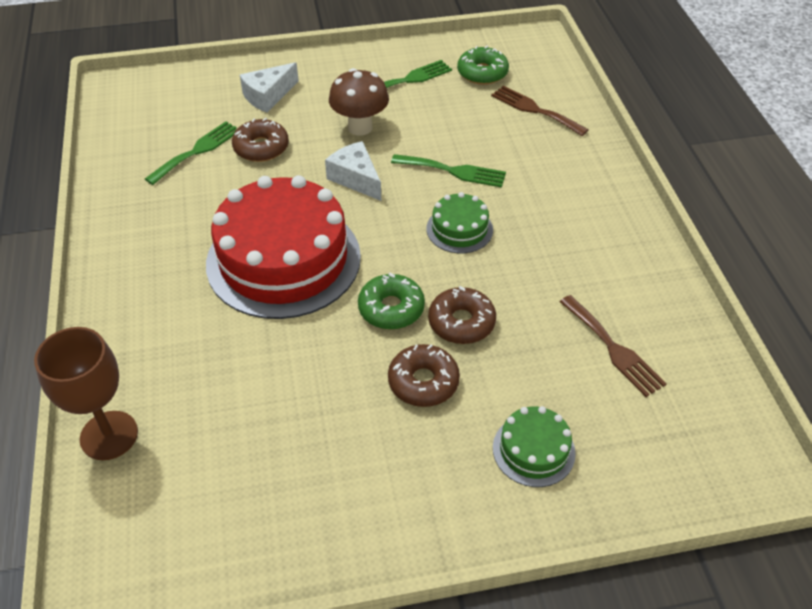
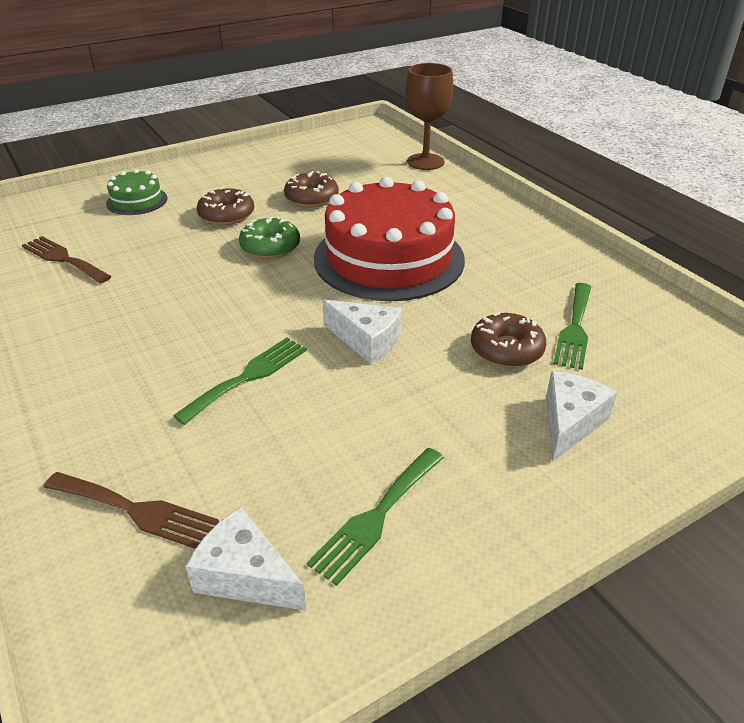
camera: 160 degrees right, 10 degrees down
(360, 127) = (403, 407): brown mushroom -> none
(453, 171) = (248, 377): green fork -> green fork turned 135 degrees clockwise
(459, 229) = (224, 316): green cake -> none
(461, 322) = (204, 250): brown donut -> brown donut (311, 198)
(482, 73) = (245, 576): green donut -> white cheese

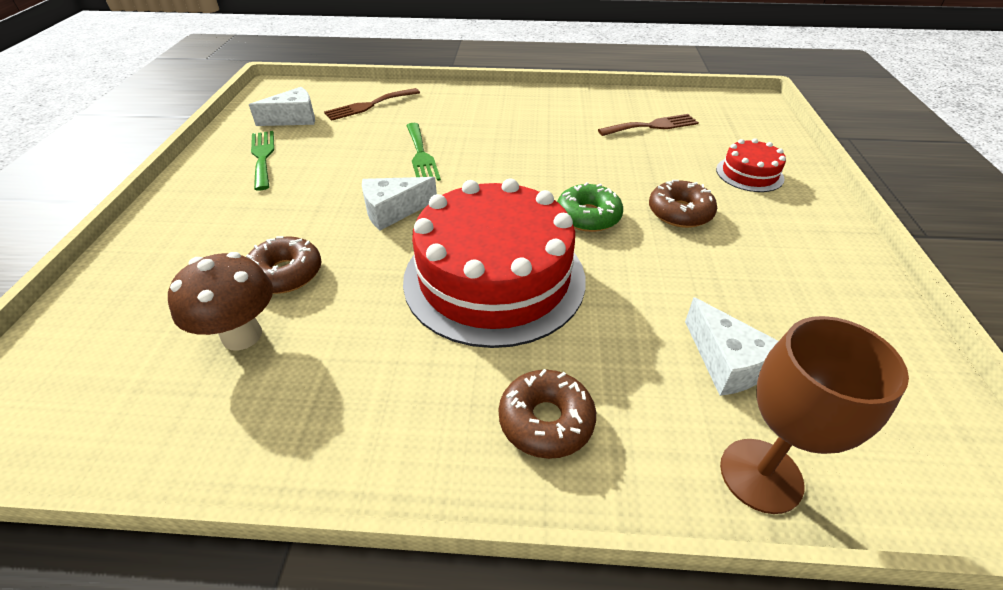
camera: 125 degrees right, 5 degrees up
(137, 201) = (749, 174): green cake -> red cake
(311, 198) = (685, 282): brown donut -> brown donut (546, 421)
(570, 423) = (188, 256): white cheese -> white cheese (726, 362)
(574, 328) = (242, 335): green fork -> brown mushroom

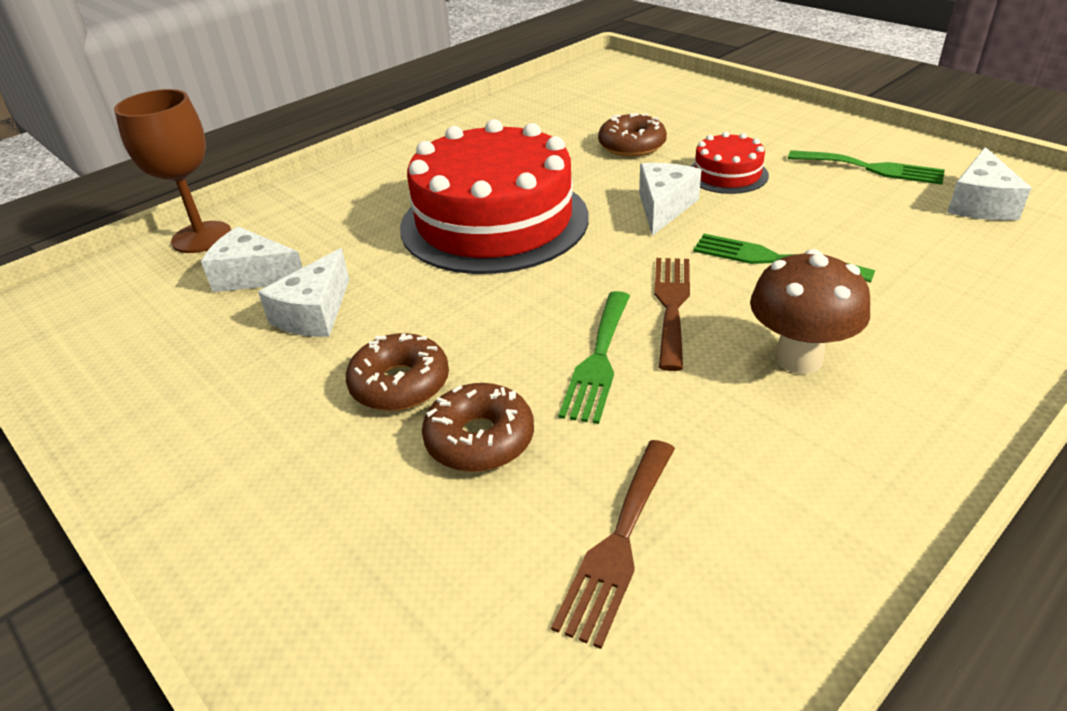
camera: 135 degrees right, 5 degrees down
(242, 335) = (582, 123): brown mushroom -> brown mushroom (798, 358)
(369, 105) = (990, 267): brown fork -> brown fork (672, 305)
(546, 421) = (355, 190): brown donut -> brown donut (480, 439)
(574, 168) = (598, 360): none -> green fork
(588, 216) = (494, 312): green donut -> none
(697, 288) = (315, 313): none -> white cheese
(749, 174) = (352, 533): red cake -> red cake (727, 174)

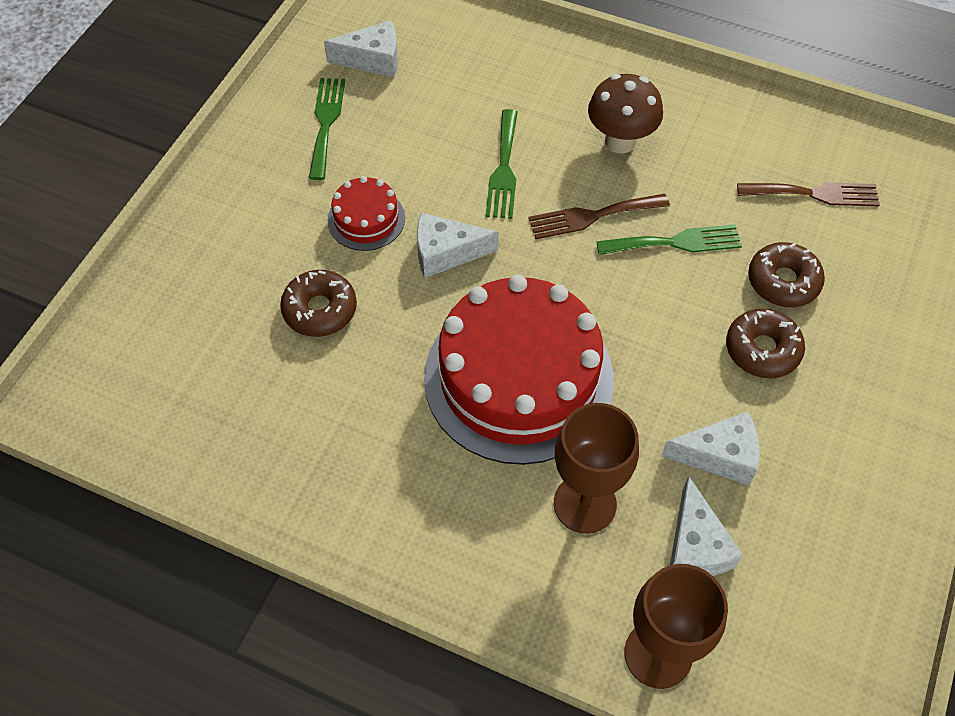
camera: 115 degrees left, 20 degrees up
(349, 230) = (584, 503): none -> brown goblet

